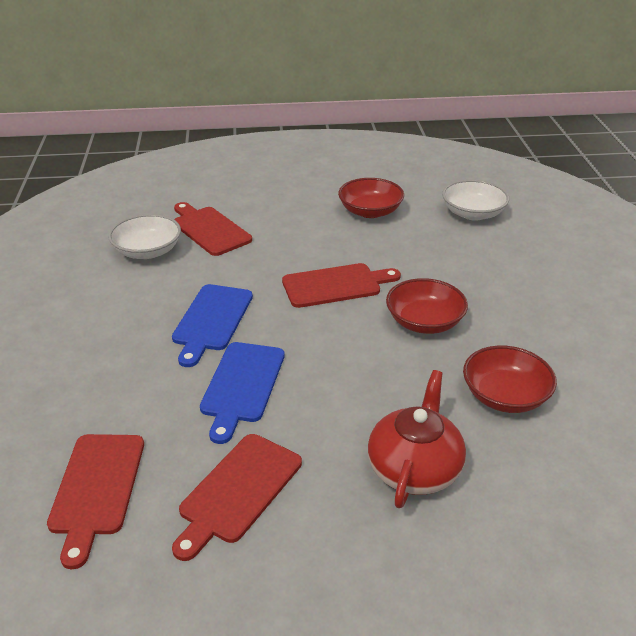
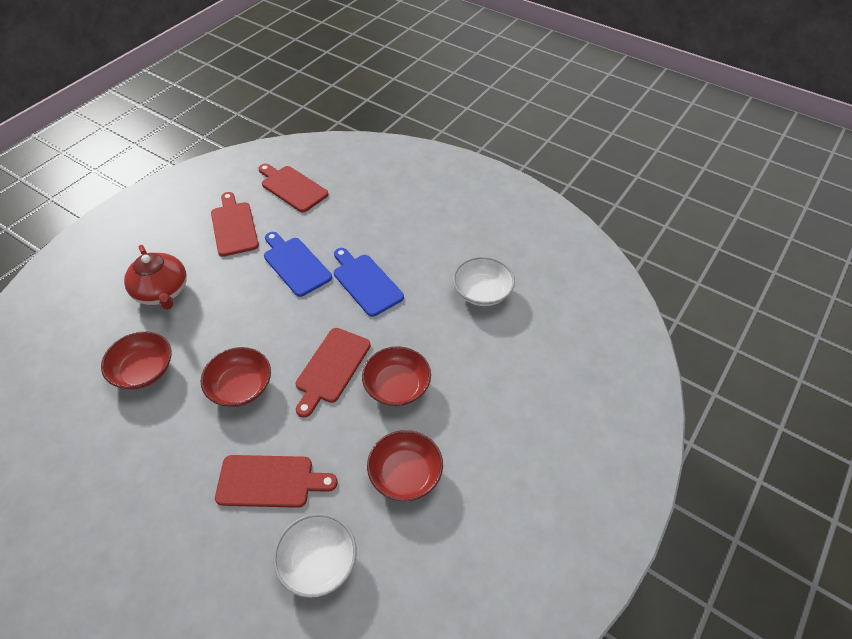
camera: 130 degrees right, 15 degrees up
(209, 229) = (481, 341): red cutting board -> red cutting board (270, 481)
(306, 246) = (397, 386): none -> red bowl

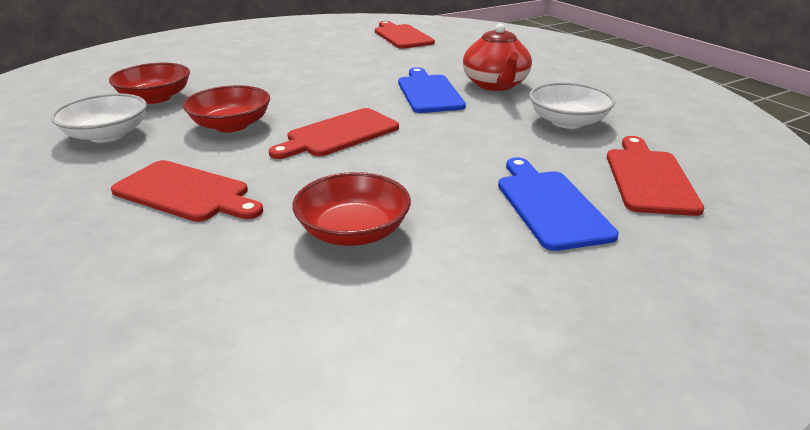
camera: 25 degrees right, 20 degrees down
(162, 292) = (225, 64): red teapot -> red teapot (495, 85)
(234, 226) = (327, 45): red cutting board -> red cutting board (649, 178)
(295, 264) = (364, 71): blue cutting board -> blue cutting board (550, 205)
(318, 562) = (164, 274): white bowl -> white bowl (107, 135)
(397, 386) = (404, 162): red bowl -> none

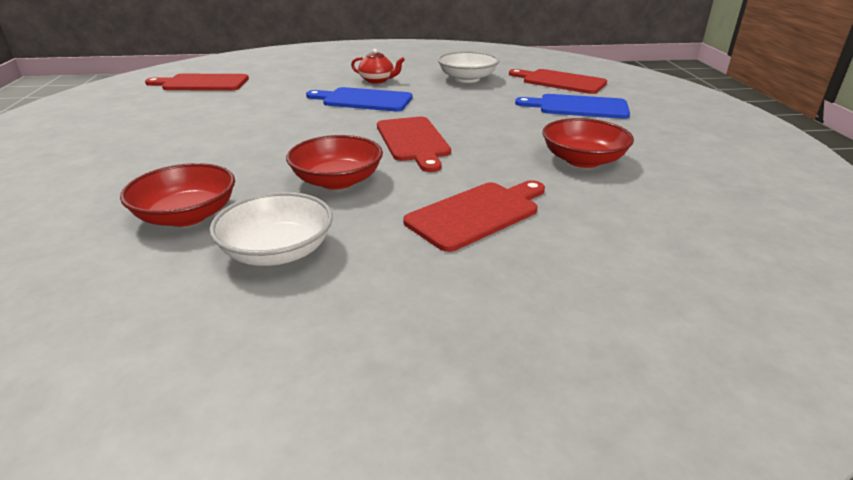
camera: 65 degrees left, 0 degrees up
(495, 85) = (377, 80): red teapot -> red teapot, size x0.60

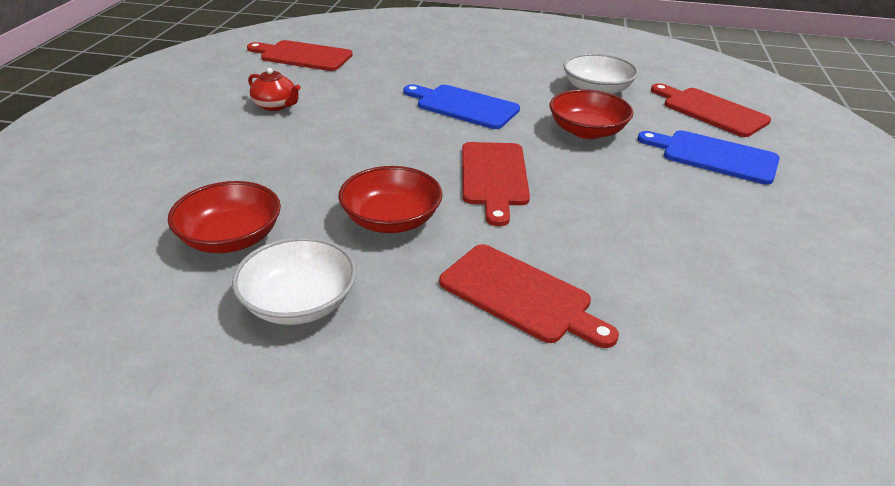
camera: 15 degrees right, 5 degrees up
(377, 80) = (490, 78): red teapot -> red teapot (275, 105)
(476, 214) = (520, 295): red cutting board -> red cutting board turned 60 degrees clockwise
(583, 160) = (679, 241): red bowl -> red bowl (587, 131)

